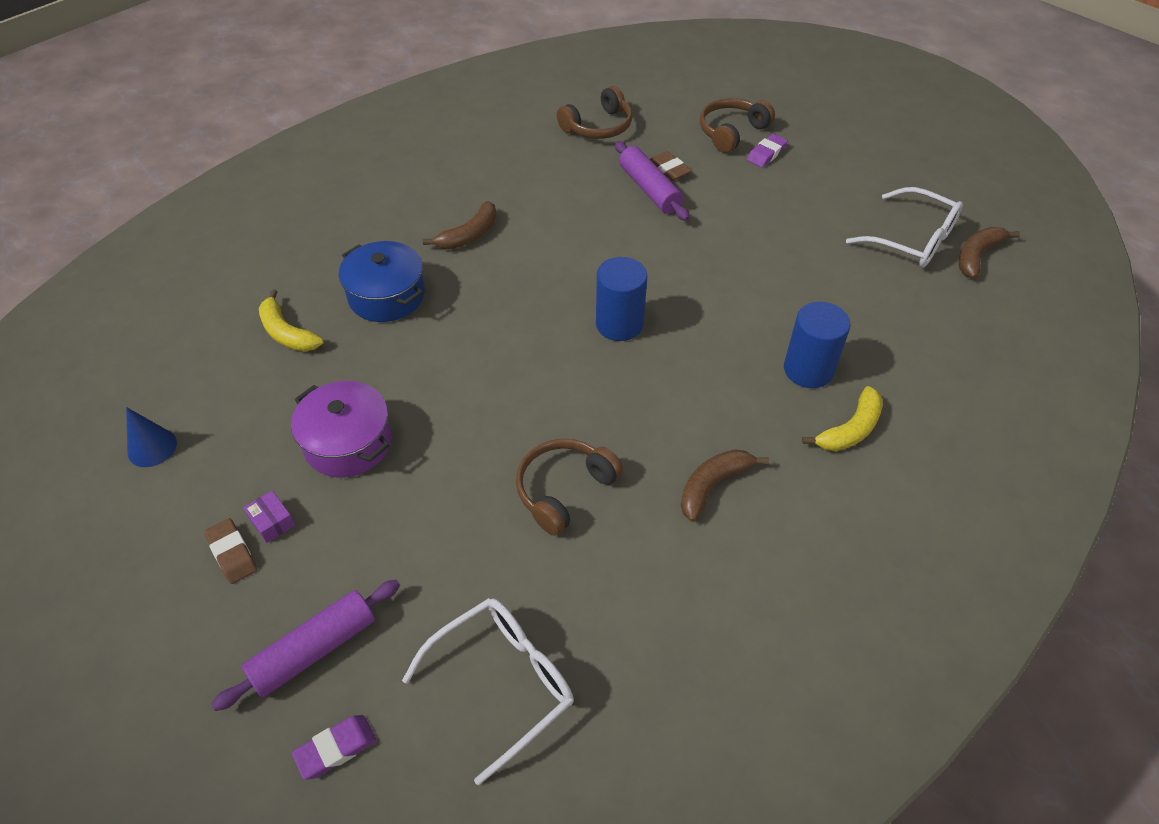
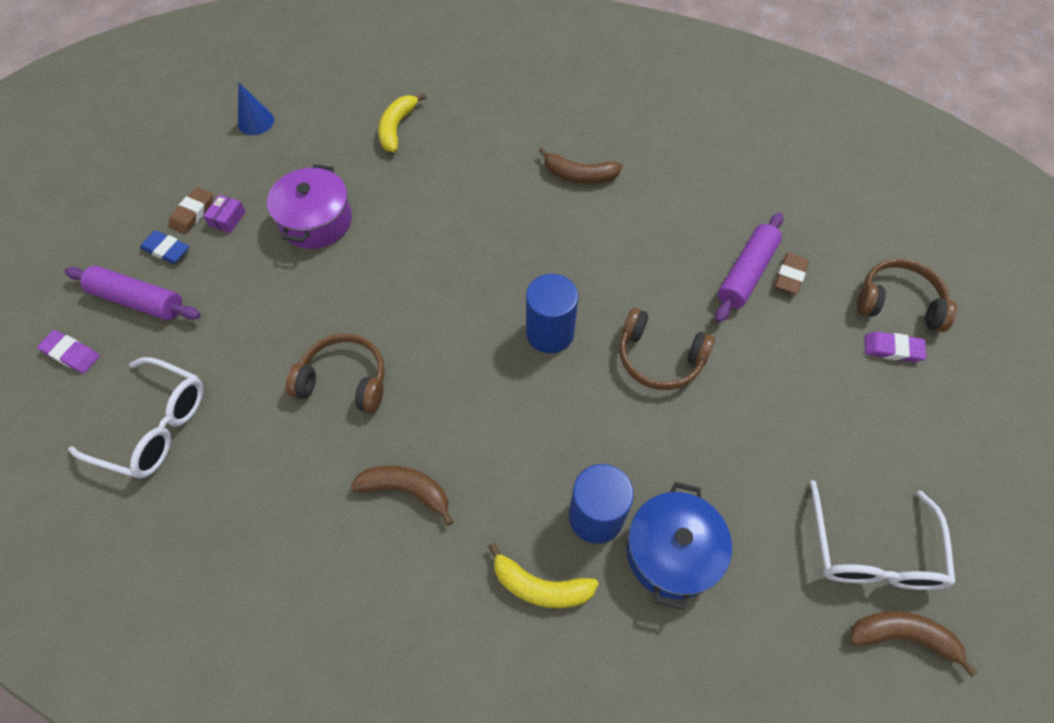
camera: 60 degrees right, 10 degrees up
(263, 597) = (166, 250): none -> blue eraser
(386, 296) = (473, 162): blue pot -> blue pot (672, 552)
(598, 126) = (802, 191): brown headphones -> brown headphones (659, 358)

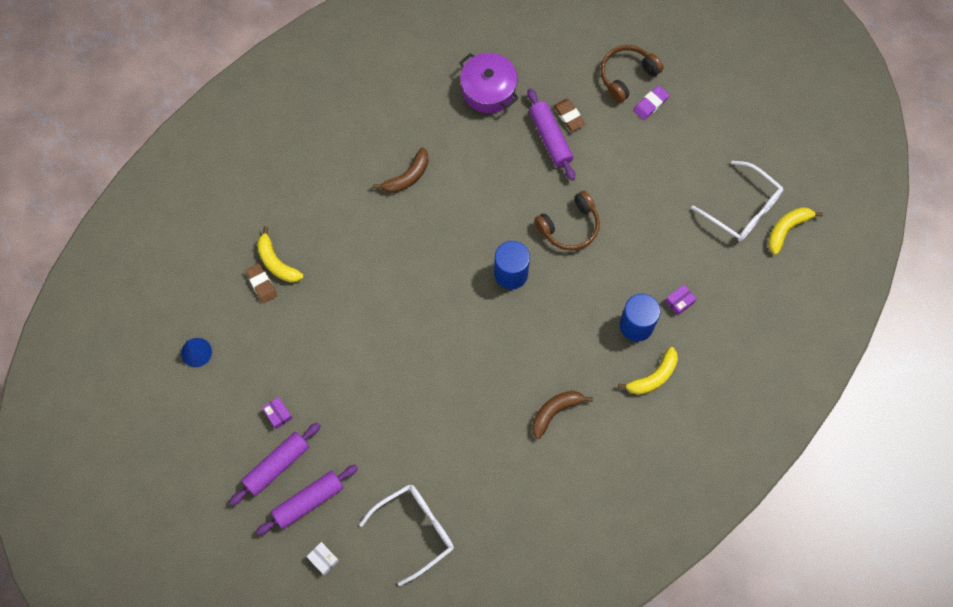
camera: 55 degrees left, 10 degrees up
(71, 354) = (323, 559): purple eraser -> white box
(166, 250) = (277, 465): blue eraser -> purple rolling pin
(193, 213) = (255, 434): brown eraser -> brown eraser (261, 284)
(316, 221) = (322, 359): purple pot -> purple pot (488, 90)
(344, 380) = (460, 407): brown headphones -> none
(672, 552) = (679, 302): blue pot -> purple box
(902, 636) = (787, 229): brown banana -> yellow banana

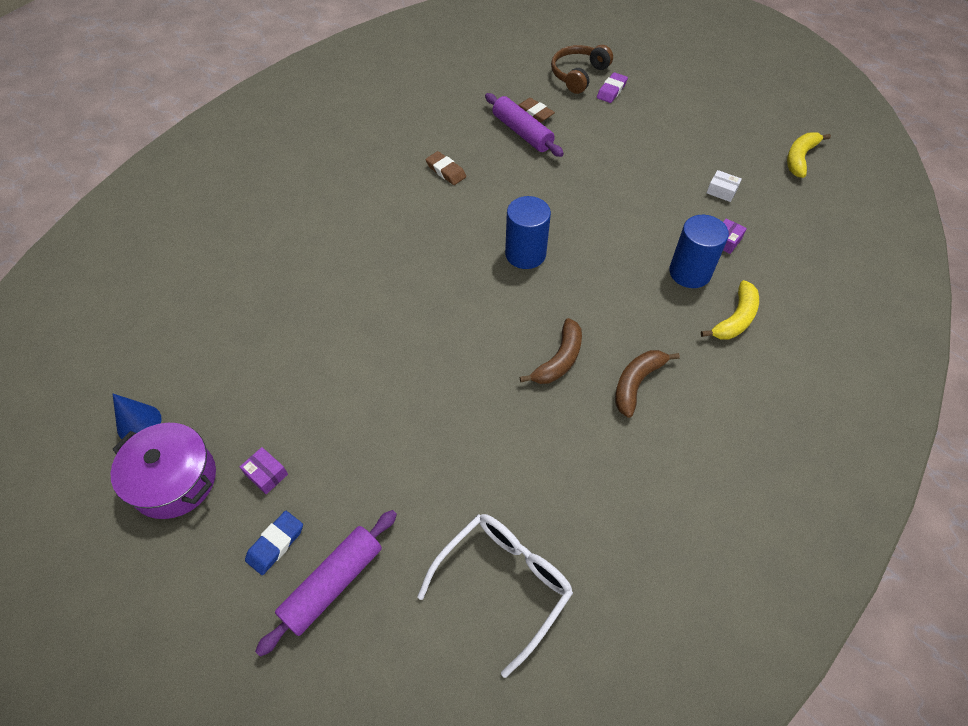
camera: 15 degrees left, 15 degrees down
(261, 284) = (221, 327): brown eraser -> brown eraser (446, 171)
(276, 262) = (237, 300): yellow banana -> none
(277, 465) = (275, 544): purple rolling pin -> blue eraser
(323, 559) = (374, 668): white box -> white box (721, 191)
(407, 177) = (378, 191): brown banana -> brown banana (559, 360)
(488, 90) = (444, 108): purple pot -> purple pot (174, 480)
(569, 226) = (574, 199): brown headphones -> none
(743, 209) = (746, 151): white glasses -> none

